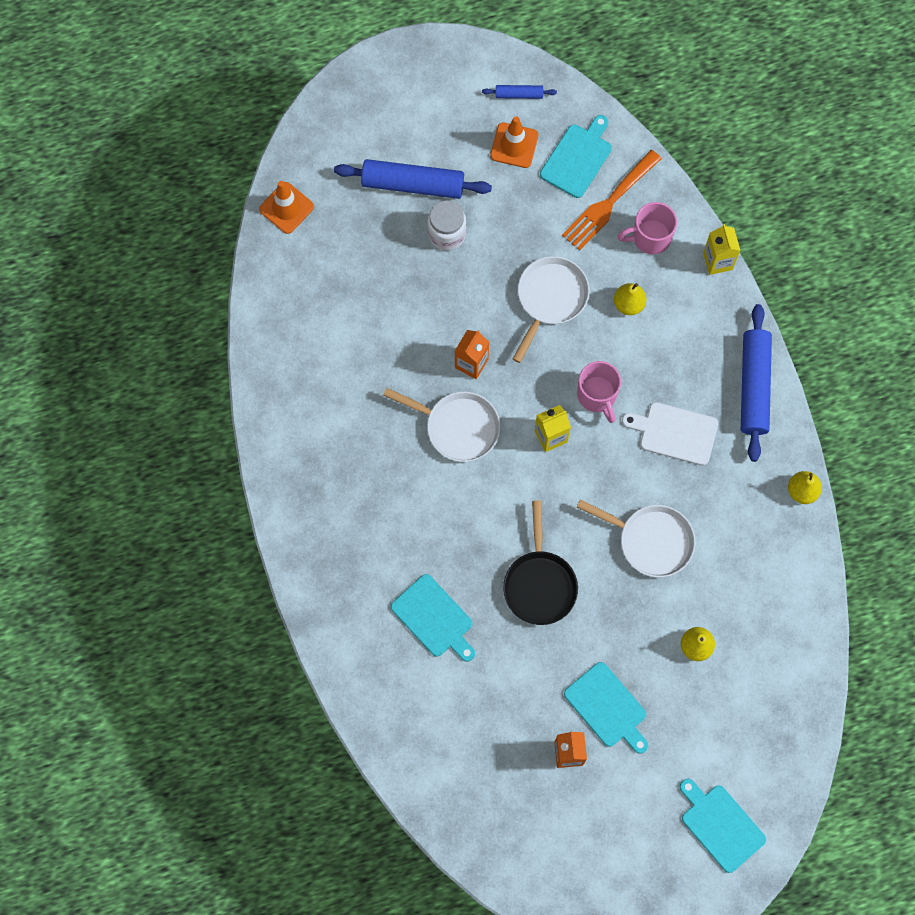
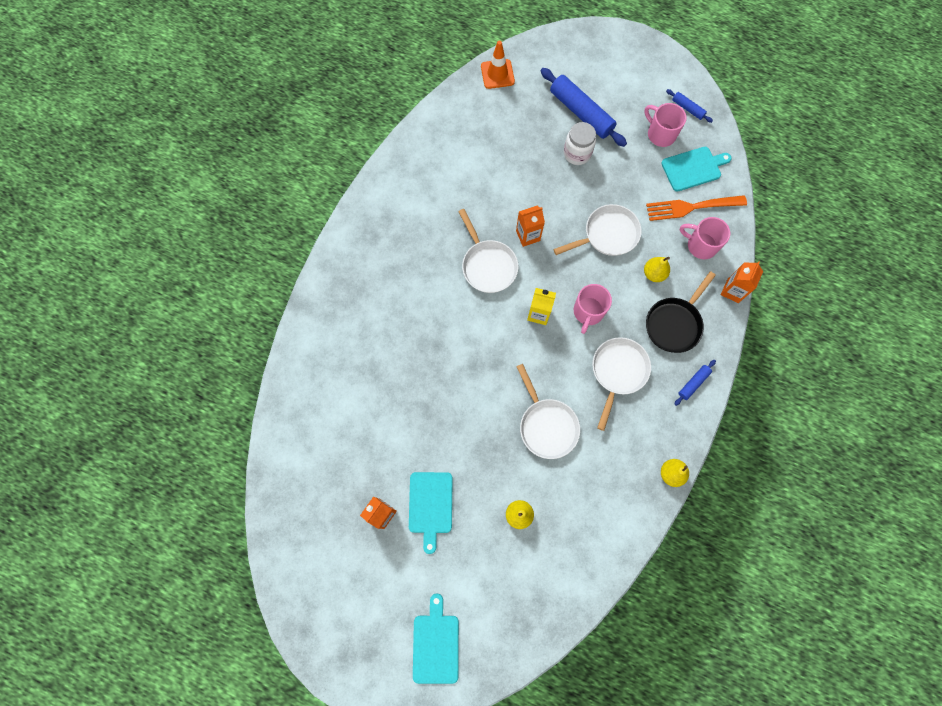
camera: 40 degrees right, 0 degrees up
(434, 618) = (375, 364): turquoise cutting board -> none
(514, 145) = (660, 134): orange traffic cone -> pink mug
(539, 584) = (455, 395): black pan -> black pan (674, 324)
(675, 432) = (618, 372): white cutting board -> white pan
(717, 261) = (732, 291): yellow carton -> orange carton
(753, 386) = (693, 383): blue rolling pin -> blue rolling pin, size x0.48

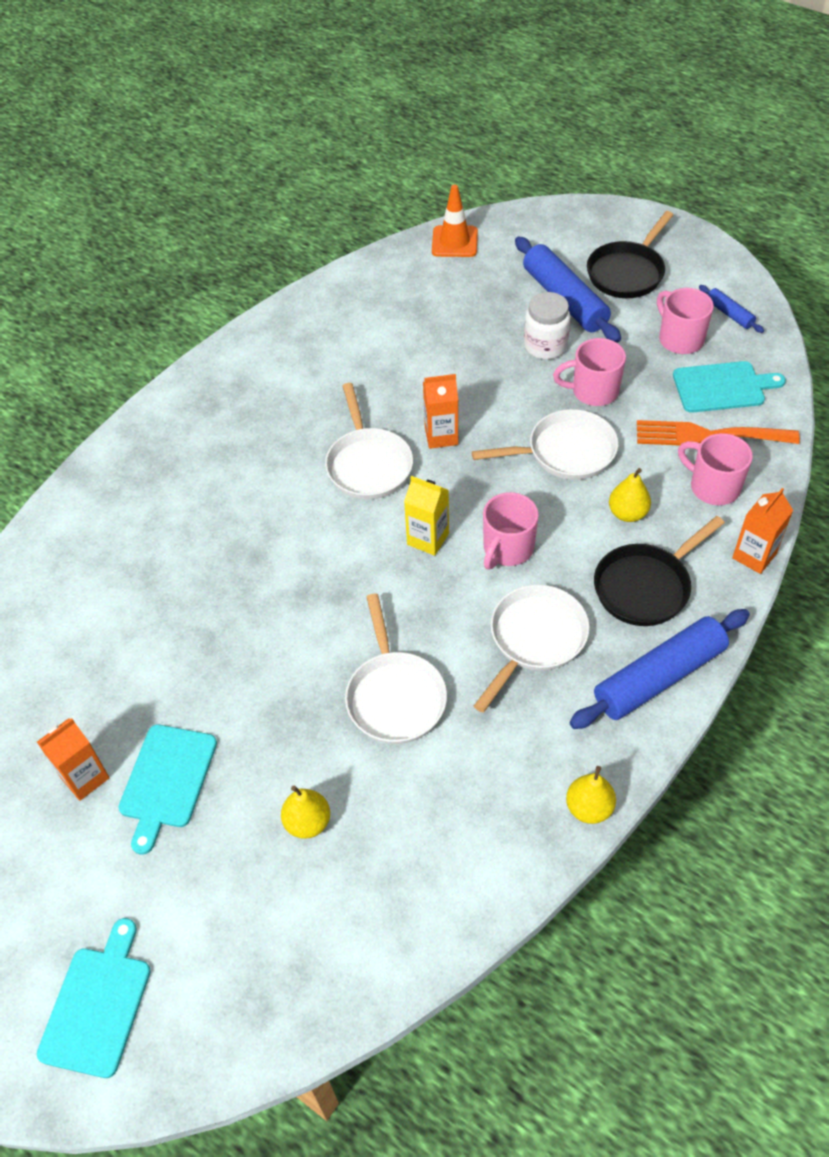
camera: 15 degrees right, 20 degrees down
(614, 185) = (593, 391): none -> pink mug
(617, 84) = (627, 272): none -> black pan
(693, 383) = (659, 677): blue rolling pin -> blue rolling pin, size x2.09

